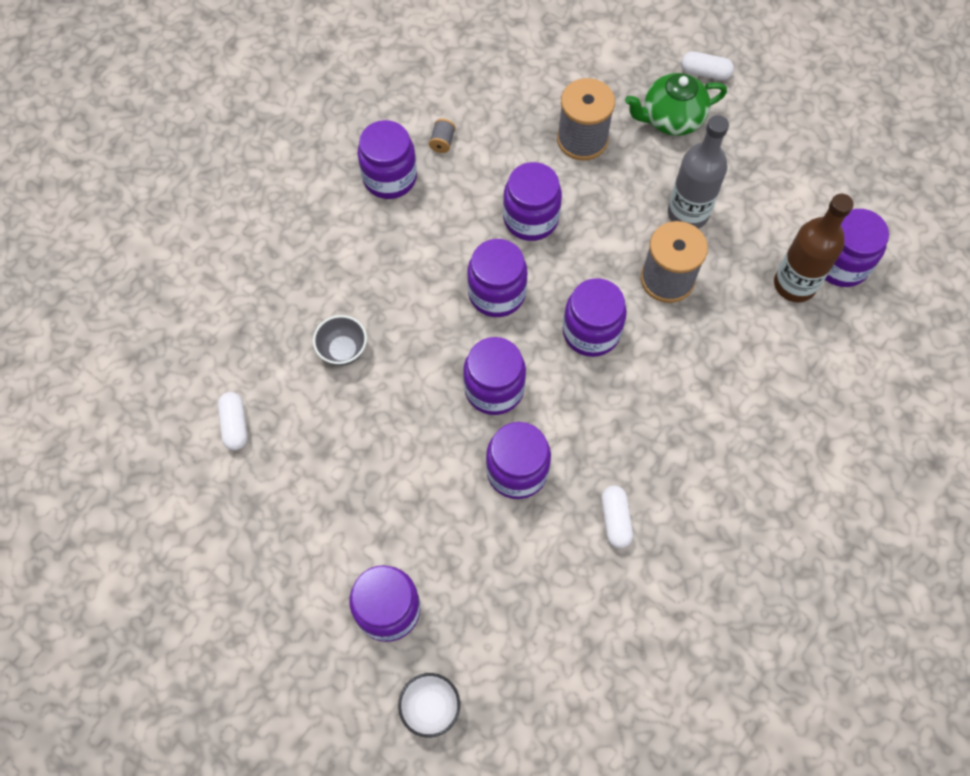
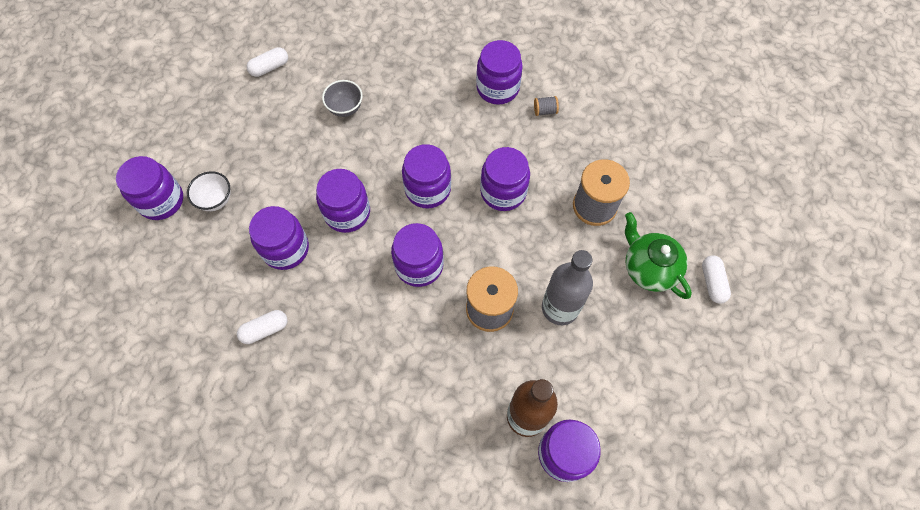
camera: 70 degrees right, 0 degrees up
(430, 707) = (98, 249): white bowl -> white bowl (216, 200)

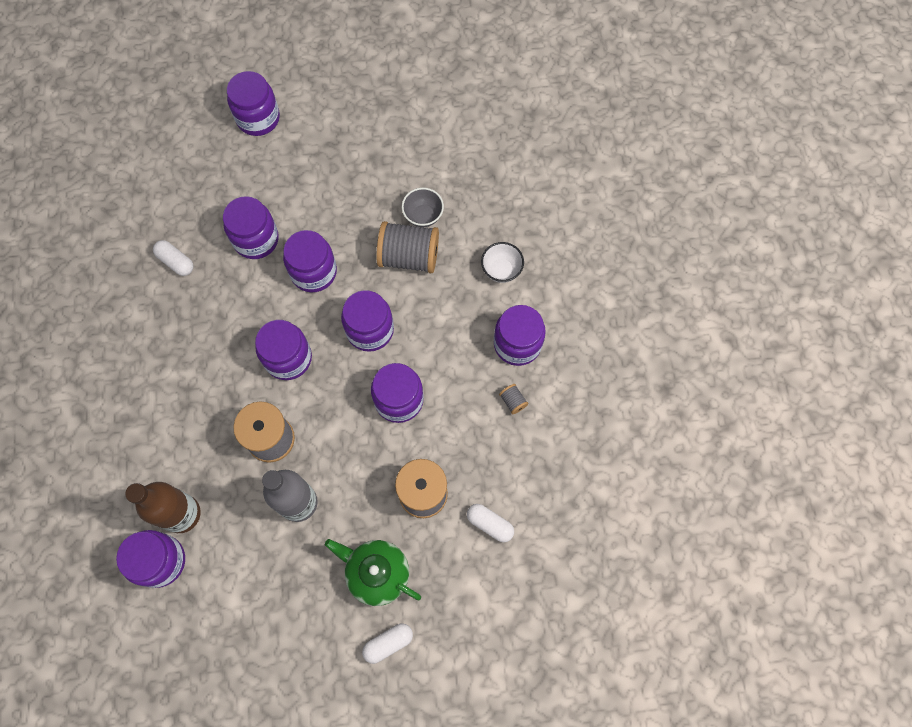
camera: 65 degrees right, 5 degrees up
(216, 200) = (278, 159): white bowl -> white bowl (501, 270)
(270, 67) = (435, 129): white capsule -> white capsule (490, 524)
(376, 133) = (409, 256): none -> grey spool
(649, 268) = (377, 573): green teapot -> green teapot turned 90 degrees counterclockwise

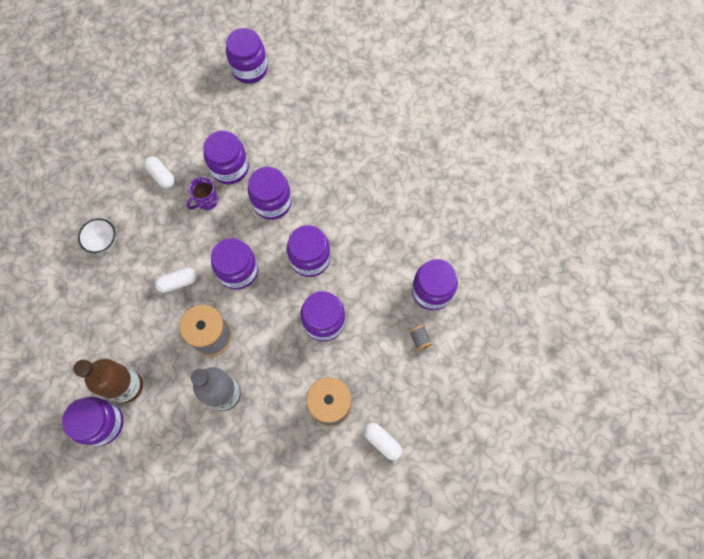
camera: 10 degrees right, 0 degrees up
(236, 283) = (207, 201): none -> purple mug
(377, 573) = (279, 466): green teapot -> none
(388, 643) = (278, 529): white capsule -> white capsule (178, 282)
(409, 256) = (353, 202): grey spool -> none
(423, 216) = (371, 171): grey bowl -> none
(501, 270) = (428, 226): white bowl -> white bowl (103, 242)

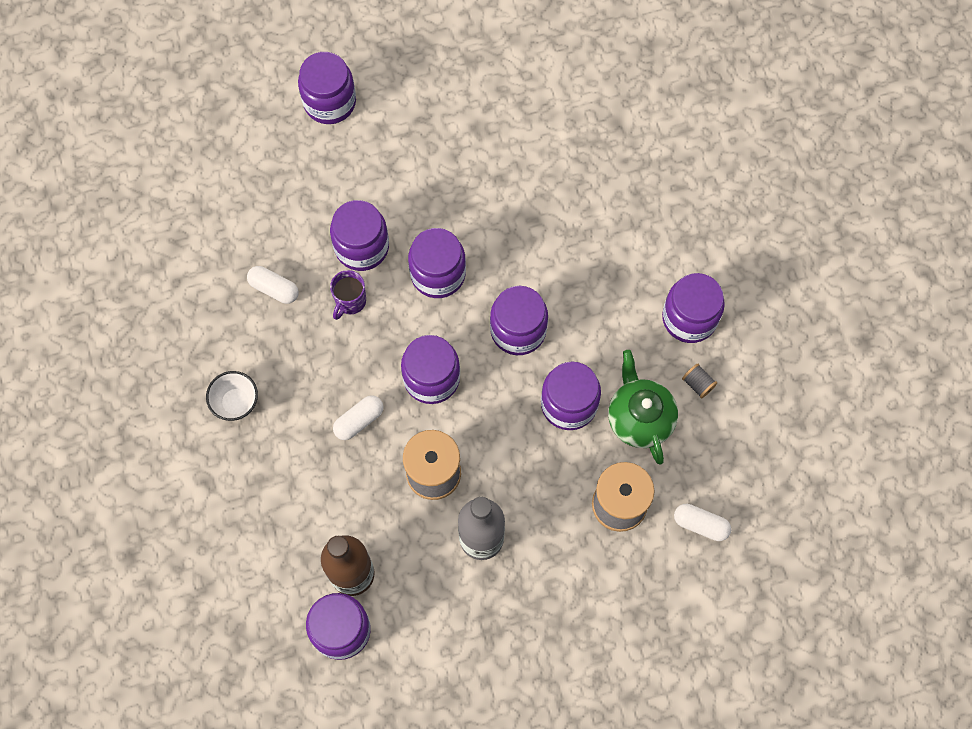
camera: 20 degrees left, 0 degrees up
(369, 349) = (639, 418): none -> green teapot

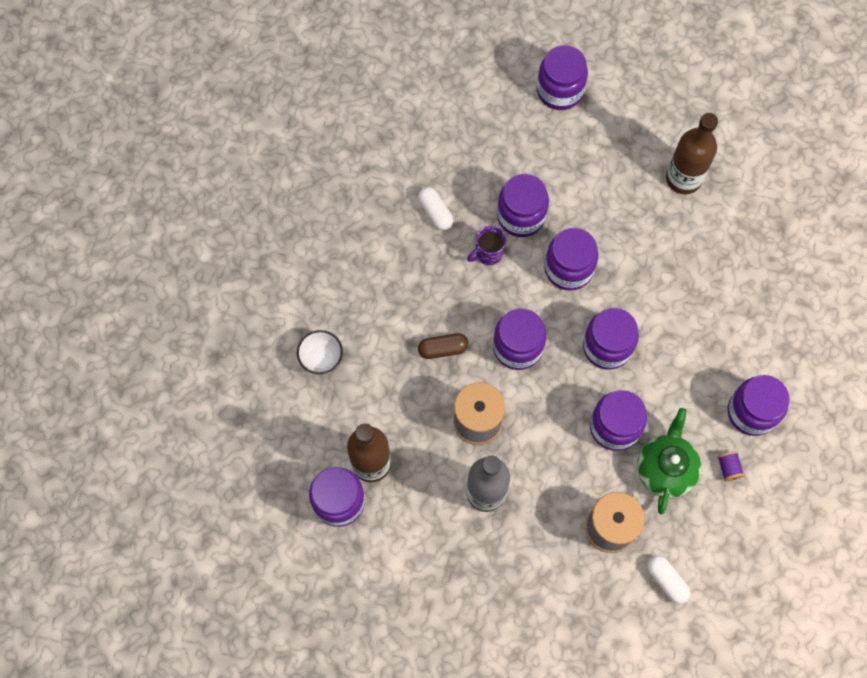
camera: 30 degrees right, 0 degrees up
(236, 403) = (357, 284): white bowl -> white bowl (321, 358)
(359, 420) = (443, 349): white capsule -> brown capsule
(499, 127) = (683, 178): none -> brown bottle
(698, 384) = (728, 468): grey spool -> purple spool

